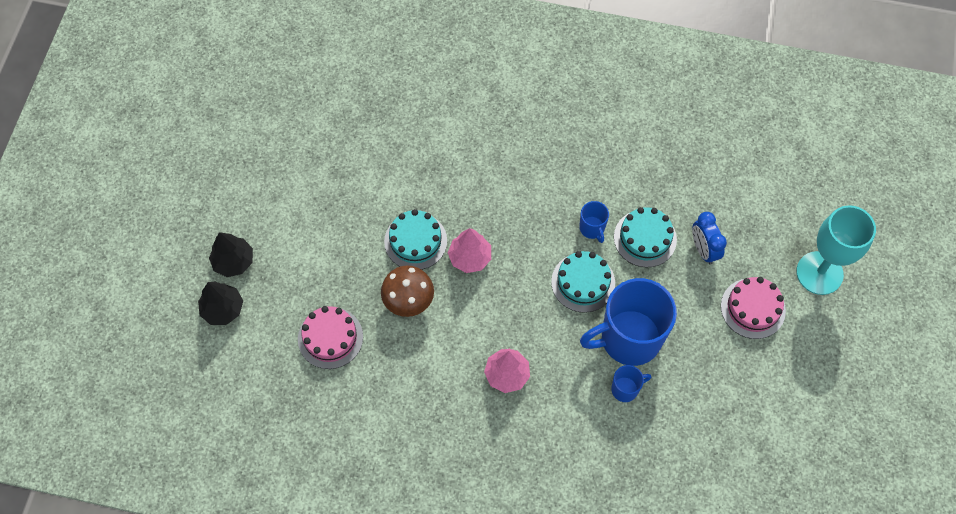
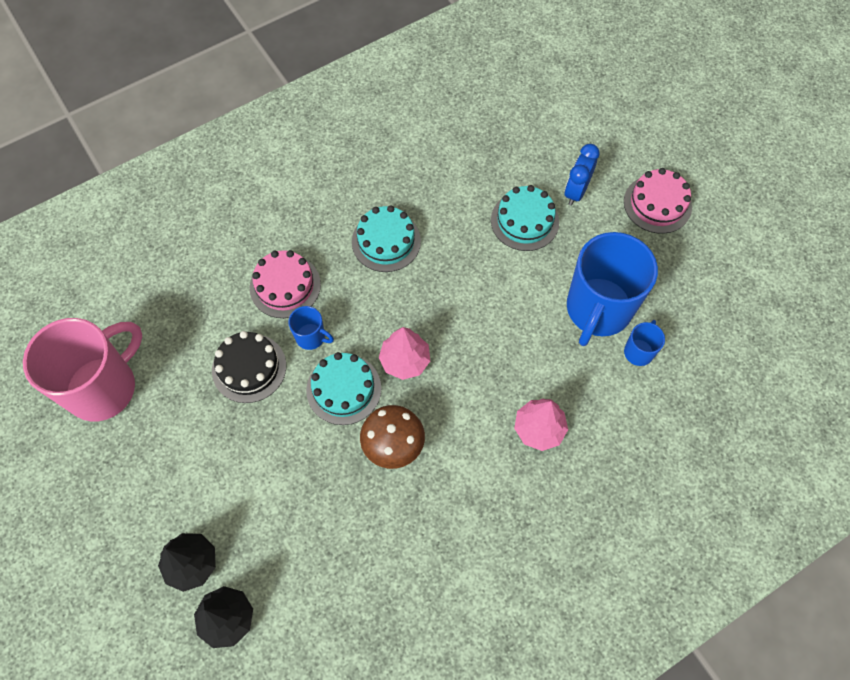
camera: 45 degrees left, 0 degrees up
(283, 116) = (104, 387): none -> pink mug
(330, 338) = (357, 545): pink cake -> pink cake (285, 286)
(374, 178) = (249, 368): none -> black cake
(583, 282) = (516, 297): turquoise cake -> turquoise cake (386, 241)
(592, 228) = (477, 249): blue mug -> blue mug (311, 337)
(703, 250) = (576, 192): blue clock -> blue clock turned 90 degrees clockwise
(819, 273) = (672, 138): turquoise goblet -> none

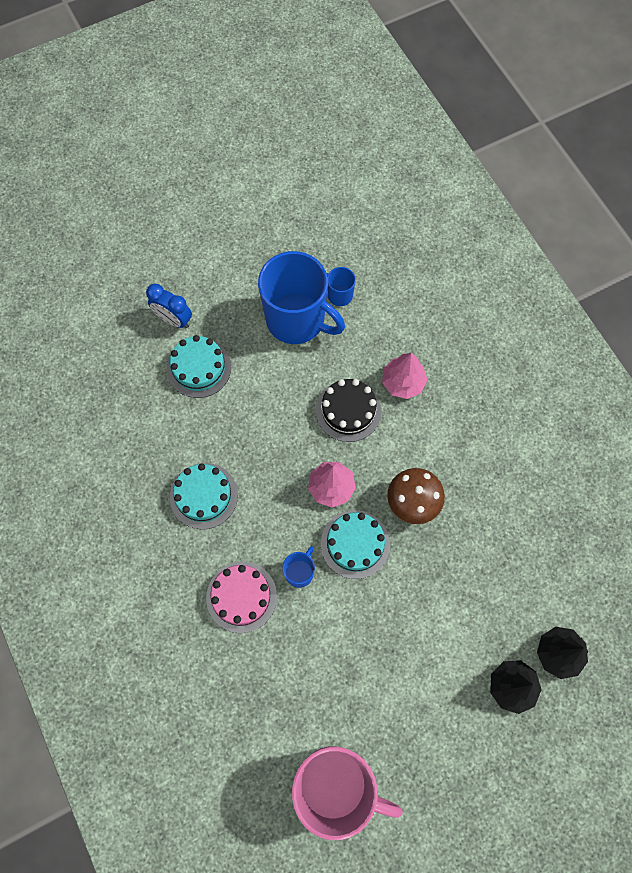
camera: 85 degrees left, 5 degrees up
(104, 387) = (335, 784): pink mug -> pink mug turned 150 degrees clockwise
(249, 368) = (326, 633): black cake -> black cake (348, 410)
(657, 204) = (197, 255): pink cake -> none

